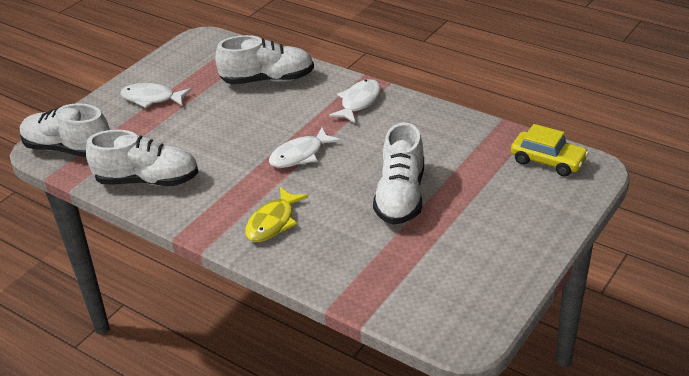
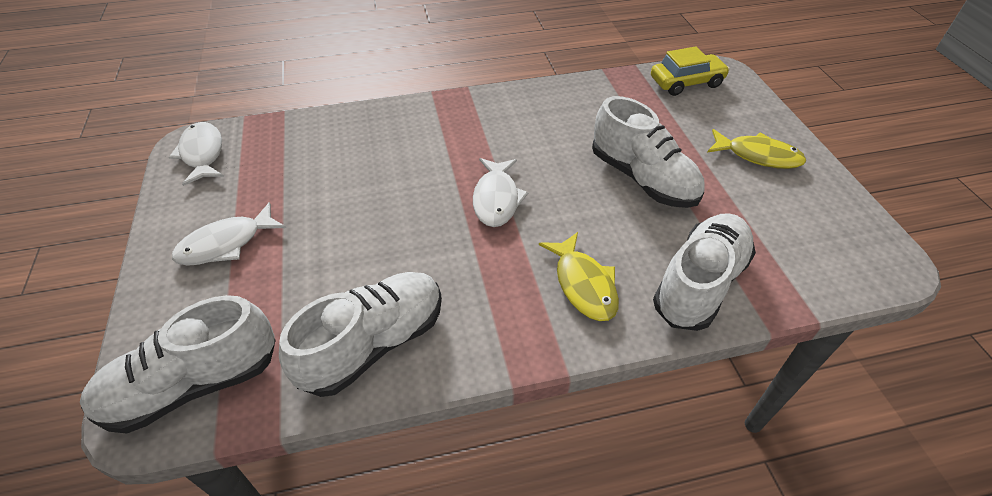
camera: 50 degrees left, 10 degrees up
(267, 80) = (342, 146): white shoe -> white shoe (699, 283)
(359, 102) = (468, 118): white fish -> white fish (202, 154)
(504, 232) = (758, 156): none -> yellow fish

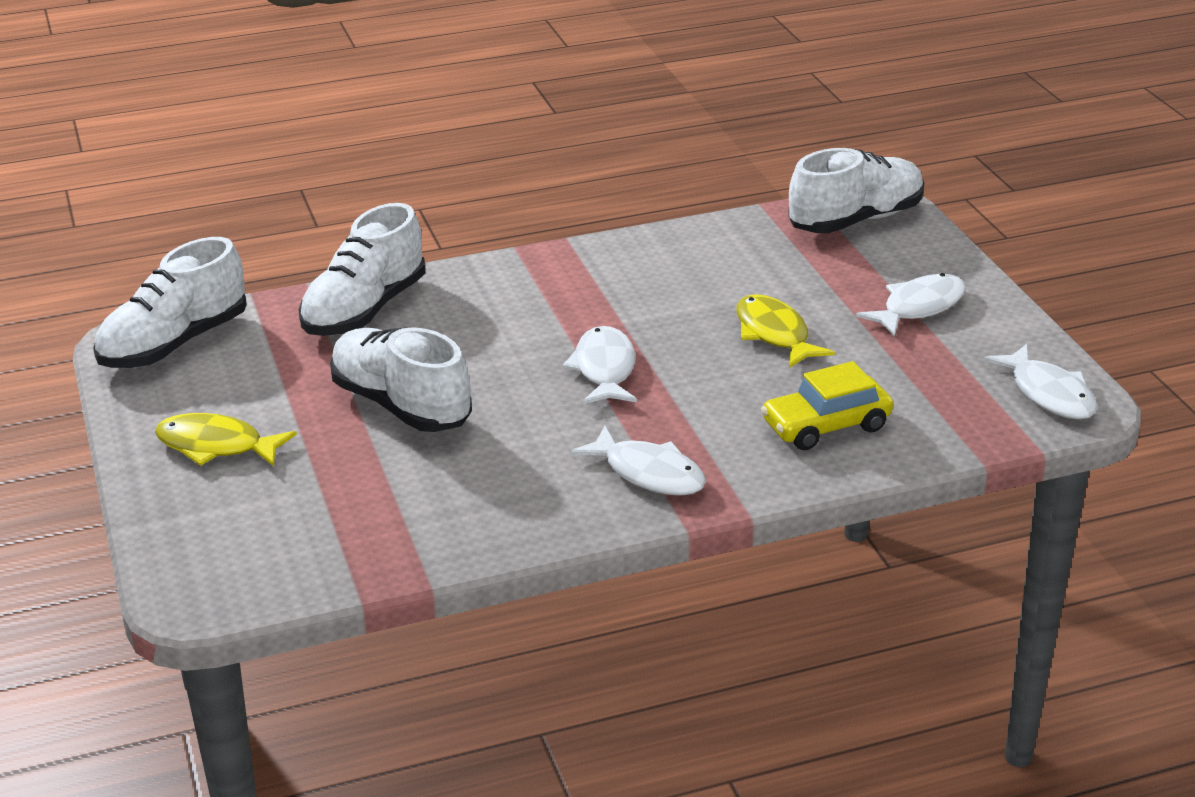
camera: 175 degrees right, 15 degrees down
(374, 344) = (704, 251): white shoe -> white shoe (174, 344)
(481, 118) = (648, 473): none -> white fish
(583, 284) = (494, 301): yellow fish -> yellow fish (774, 334)
(686, 82) = (274, 565): yellow car -> yellow car (826, 426)

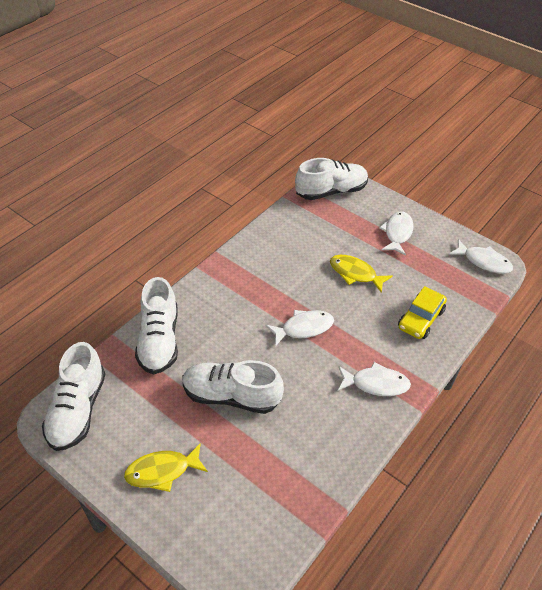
camera: 35 degrees left, 15 degrees up
(604, 369) = (303, 328): white fish -> white fish turned 105 degrees clockwise
(855, 220) = (331, 191): white shoe -> white shoe turned 45 degrees clockwise

